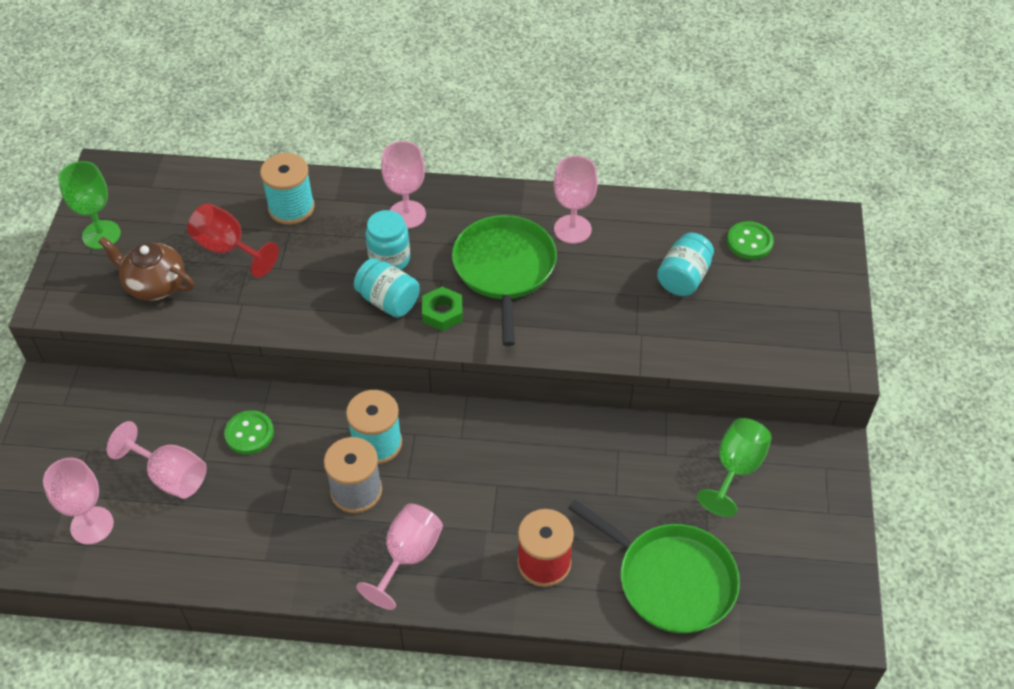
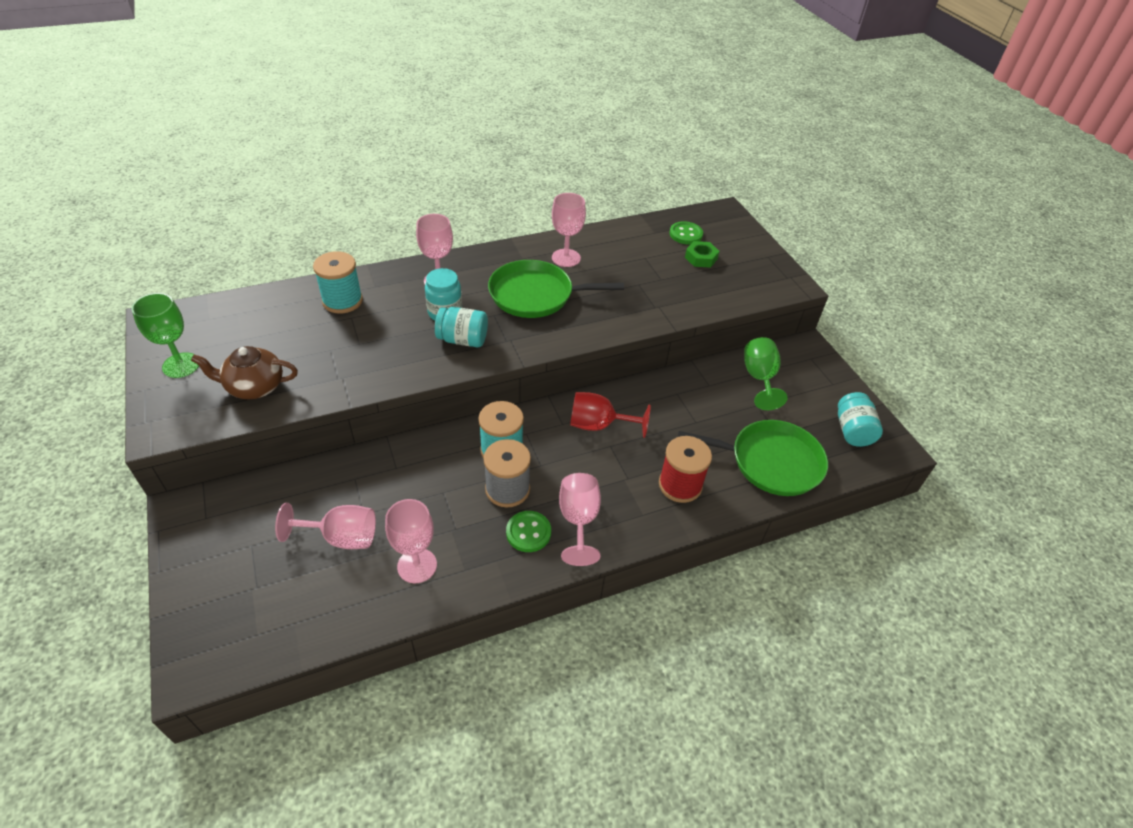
camera: 30 degrees left, 5 degrees down
(92, 525) = (290, 605): pink goblet -> pink goblet (417, 565)
(228, 249) = (306, 343): red goblet -> red goblet (599, 425)
(249, 433) = (392, 480): green button -> green button (528, 532)
(442, 312) = (509, 335): green nut -> green nut (701, 258)
(504, 269) = (535, 295): green pan -> green pan turned 60 degrees counterclockwise
(683, 278) = (660, 266): turquoise jar -> turquoise jar (852, 431)

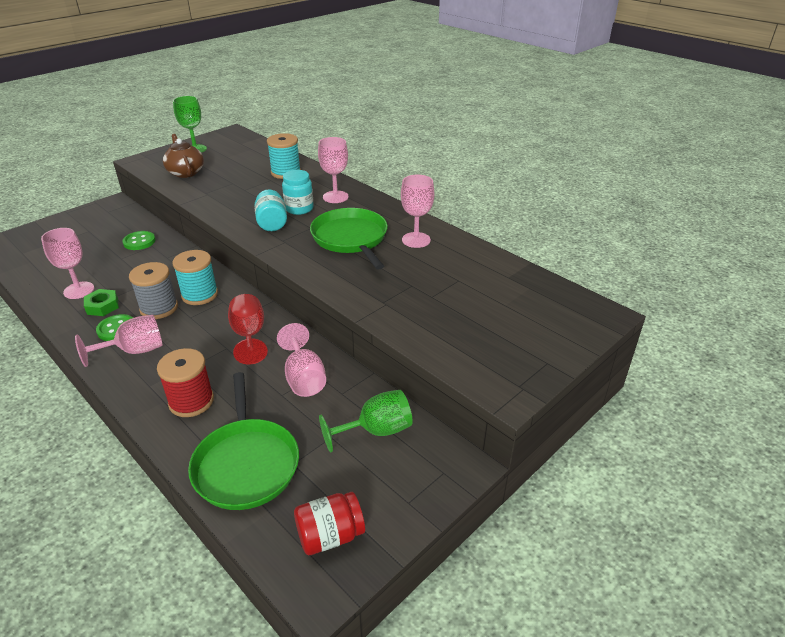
camera: 70 degrees right, 10 degrees down
(341, 537) = (99, 256): pink goblet -> pink goblet (304, 378)
(685, 234) = (526, 296): green button -> green button (139, 242)
(701, 258) = (492, 314): green nut -> green nut (102, 306)
(852, 431) = (330, 536): turquoise jar -> red jar

